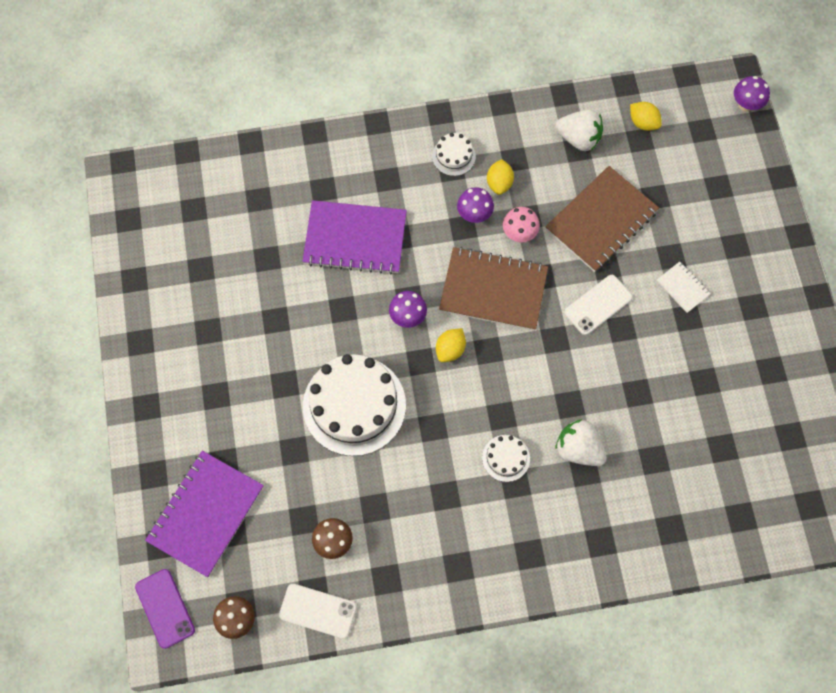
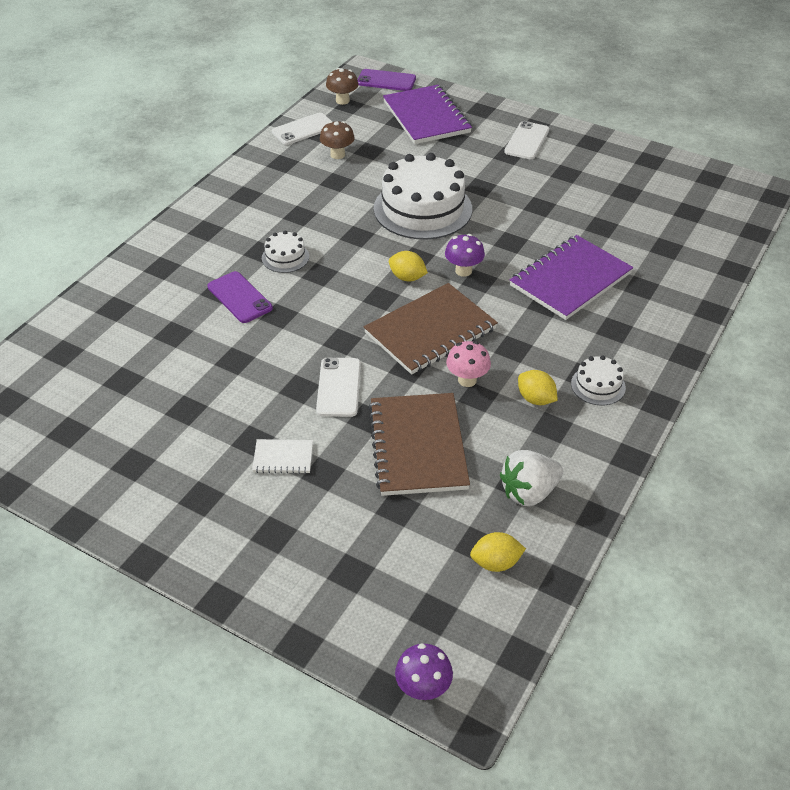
camera: 130 degrees right, 25 degrees down
(179, 396) = (527, 141): none -> white phone
(450, 349) = (407, 277): yellow lemon -> yellow lemon turned 45 degrees counterclockwise
(474, 214) = (519, 362): purple mushroom -> none
(578, 449) = (239, 297): white strawberry -> purple phone

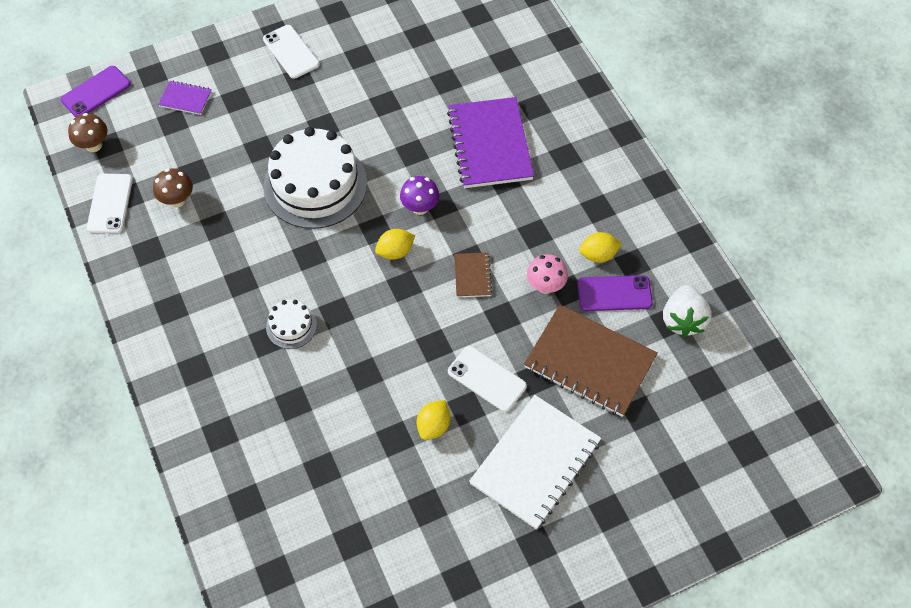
camera: 55 degrees left, 15 degrees up
(239, 297) = (316, 391): purple phone -> purple phone (614, 293)
(283, 457) = (535, 462): white notebook -> white notebook, size x2.16
(423, 688) = (804, 492): purple mushroom -> none
(426, 117) = (185, 99): purple notebook -> purple notebook, size x0.46
(430, 331) = (472, 276): brown notebook -> brown notebook, size x0.46
(496, 563) = (730, 382): yellow lemon -> yellow lemon (433, 426)
(598, 385) = (614, 207): white cake -> none

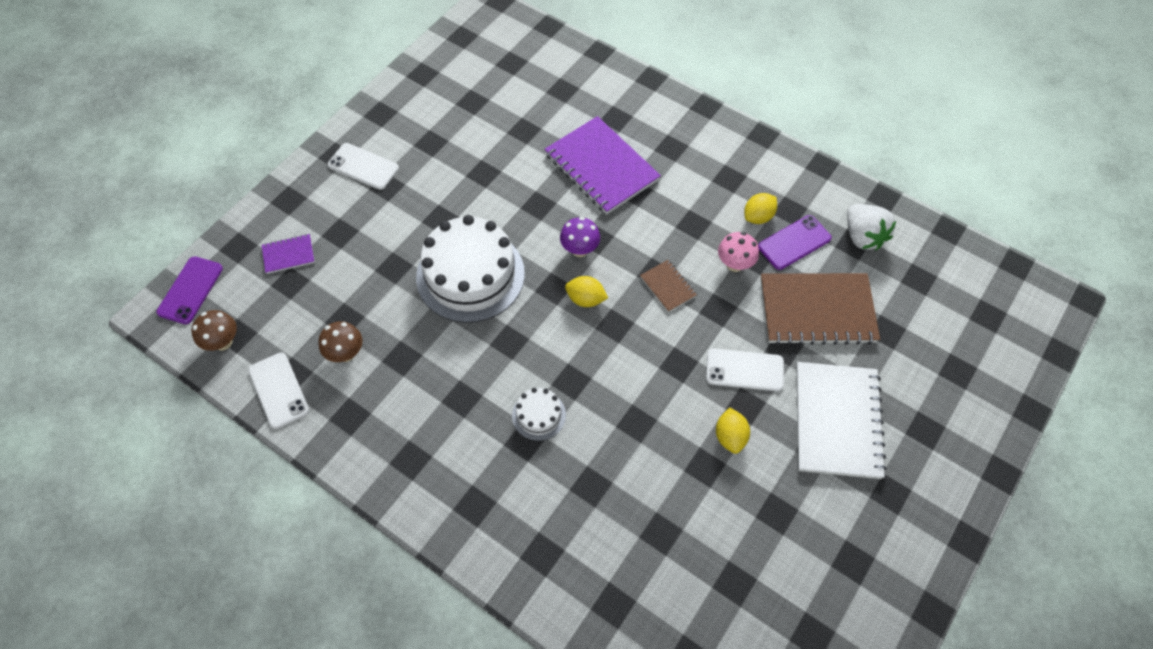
camera: 30 degrees left, 0 degrees up
(395, 252) = (585, 299): yellow lemon -> yellow lemon turned 75 degrees clockwise

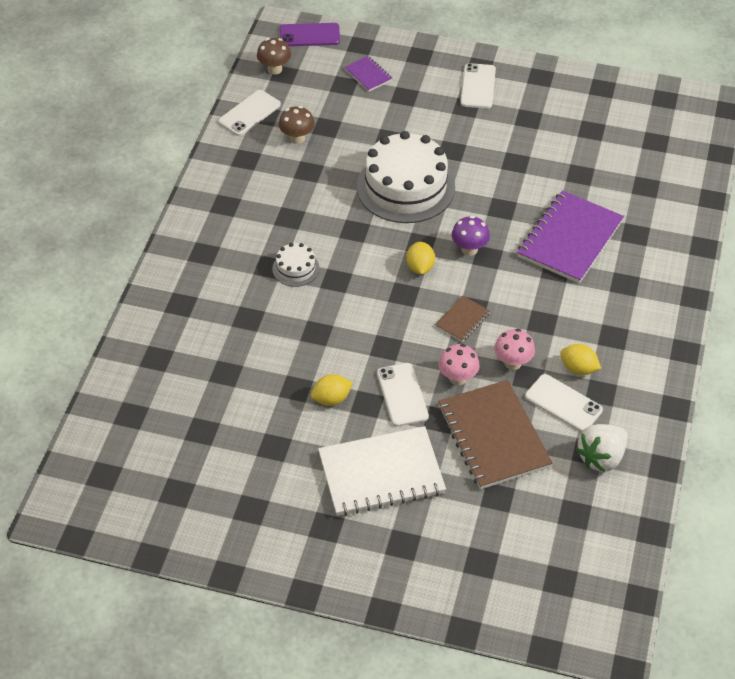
camera: 70 degrees right, 10 degrees down
(738, 315) = (458, 378): none -> pink mushroom
(794, 242) = (563, 403): purple phone -> white phone

